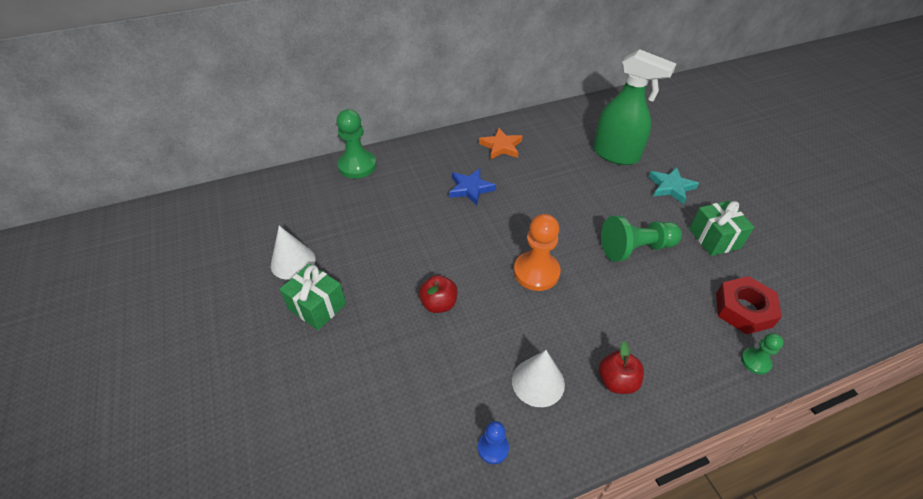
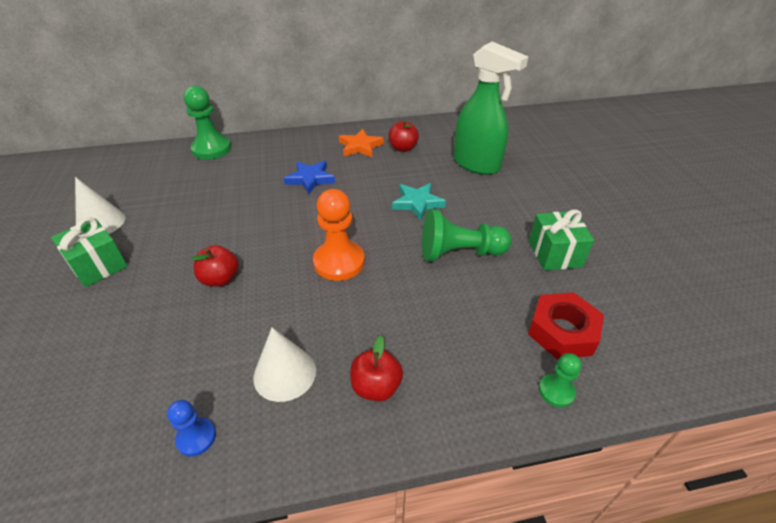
camera: 10 degrees right, 5 degrees down
(542, 144) = (403, 148): none -> red apple
(671, 187) = (524, 199): turquoise star -> turquoise star (417, 203)

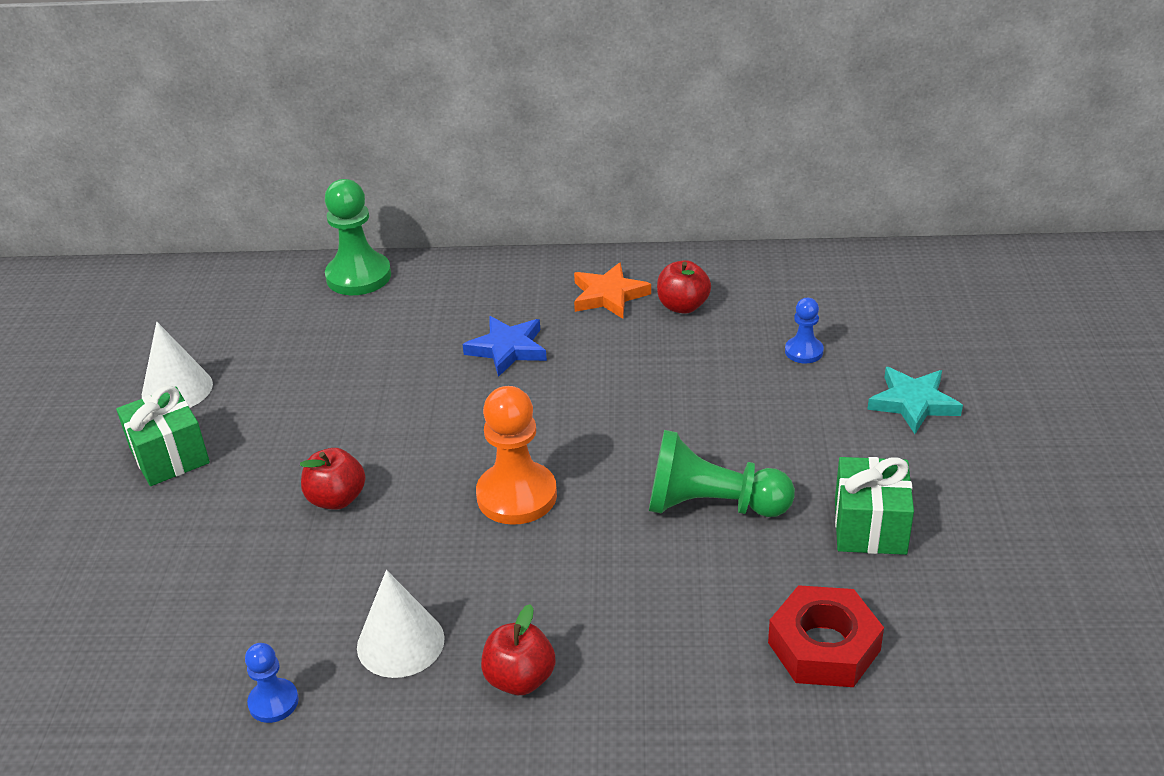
camera: 15 degrees right, 5 degrees down
(417, 203) = (672, 412): turquoise star -> turquoise star (913, 403)
(476, 164) = (804, 351): green spray bottle -> blue pawn
(556, 391) = (775, 725): green pawn -> none

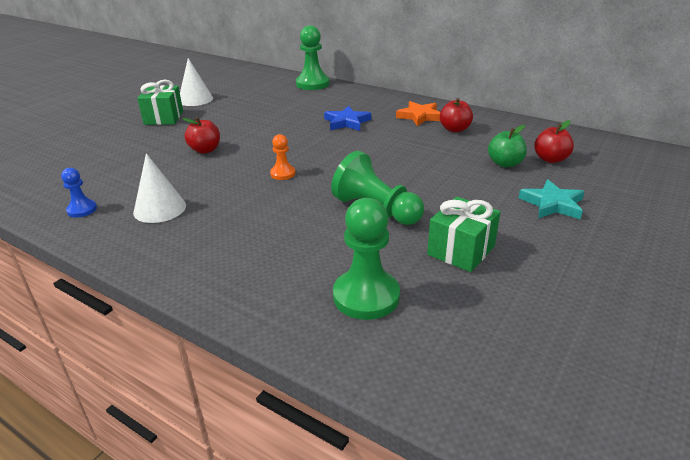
camera: 30 degrees right, 5 degrees down
(517, 496) = (283, 174): orange pawn -> orange pawn, size x0.53
(520, 679) = (190, 244): red apple -> red apple (550, 159)
(804, 351) = (505, 163): blue pawn -> green apple
(823, 646) = (366, 296): red nut -> green pawn

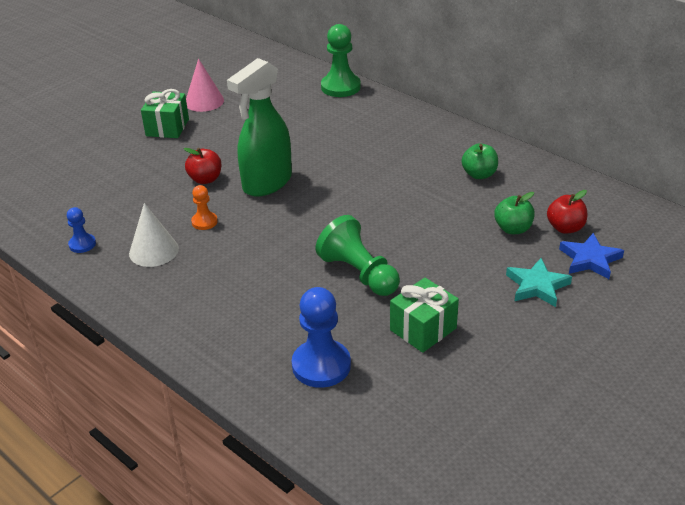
camera: 10 degrees right, 5 degrees up
(195, 99) = (204, 101): white cone -> pink cone
(265, 148) = (267, 183): none -> green spray bottle
(283, 174) = (278, 219): orange pawn -> orange pawn (204, 222)
(347, 122) = (363, 152): blue star -> blue star (590, 259)
(366, 296) = (321, 365): green pawn -> blue pawn
(420, 116) = (447, 151): orange star -> none
(455, 129) = (479, 174): red apple -> green apple

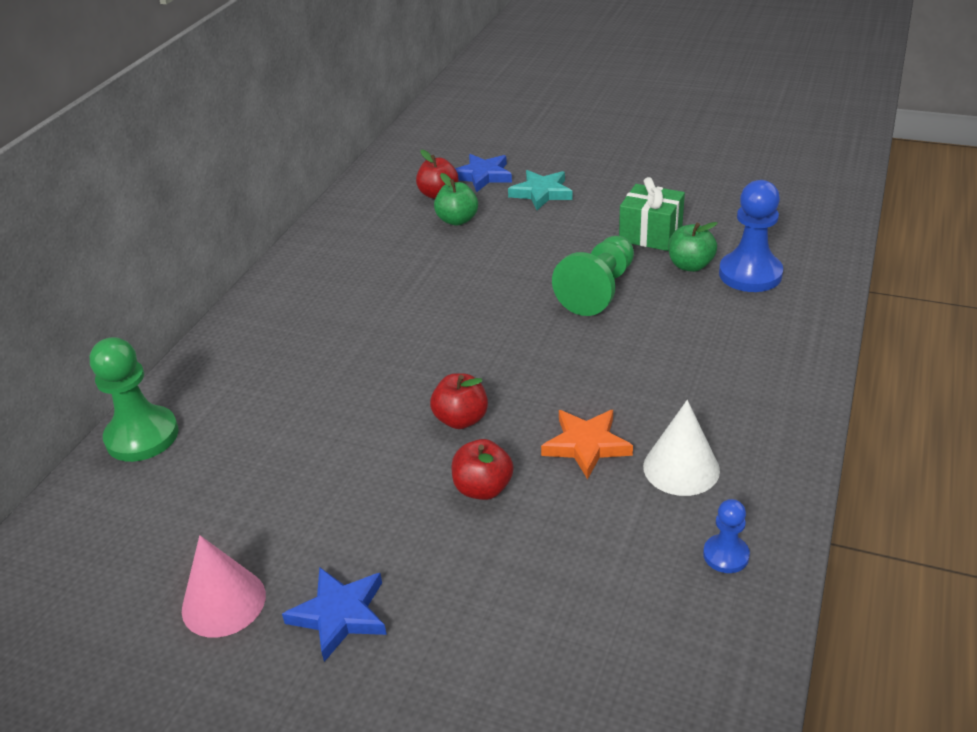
camera: 110 degrees left, 0 degrees up
(167, 127) = (340, 615): green gift -> blue star
(204, 222) = (586, 445): orange pawn -> orange star
(267, 183) = (461, 419): green spray bottle -> red apple
(479, 174) = (360, 259): green apple -> green apple (690, 265)

